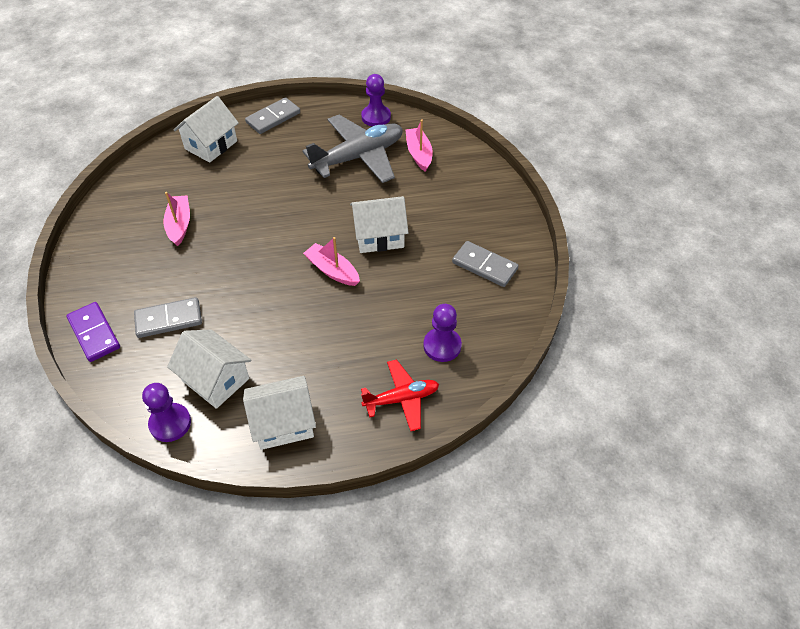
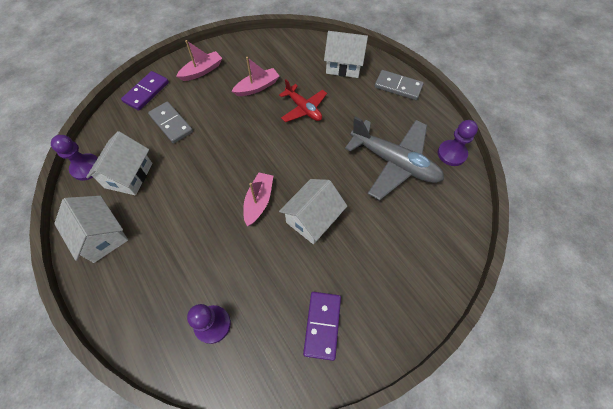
camera: 65 degrees right, 10 degrees up
(379, 236) = (313, 219): white house -> white house turned 75 degrees clockwise
(401, 399) = (146, 313): red plane -> red plane (303, 108)
(419, 154) = (430, 207): pink boat -> pink boat (202, 71)
(484, 266) = (322, 325): grey domino -> purple domino

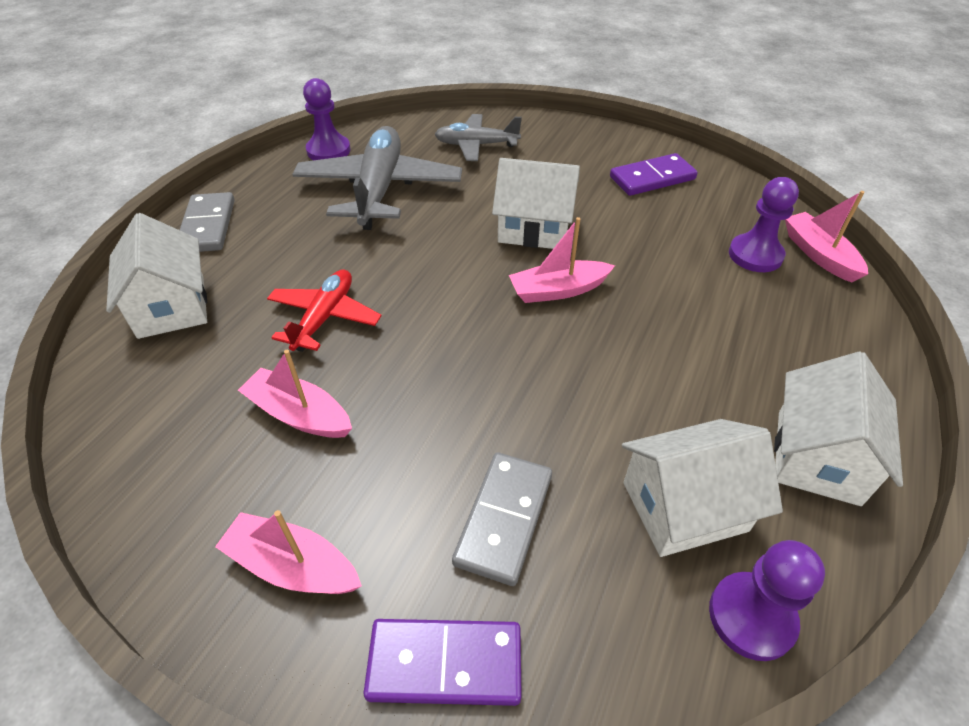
camera: 120 degrees left, 15 degrees down
(185, 366) = (819, 254): none -> pink boat
(421, 236) = (476, 145): none -> grey plane

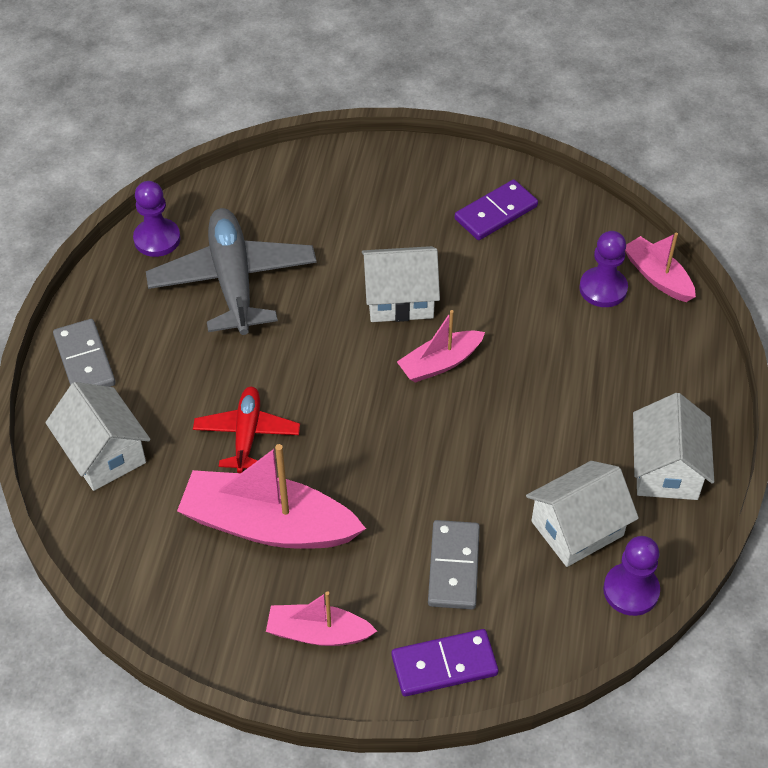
camera: 15 degrees left, 5 degrees up
(299, 414) = (268, 525): pink boat -> pink boat, size x1.78
(476, 145) = (309, 201): grey plane -> none

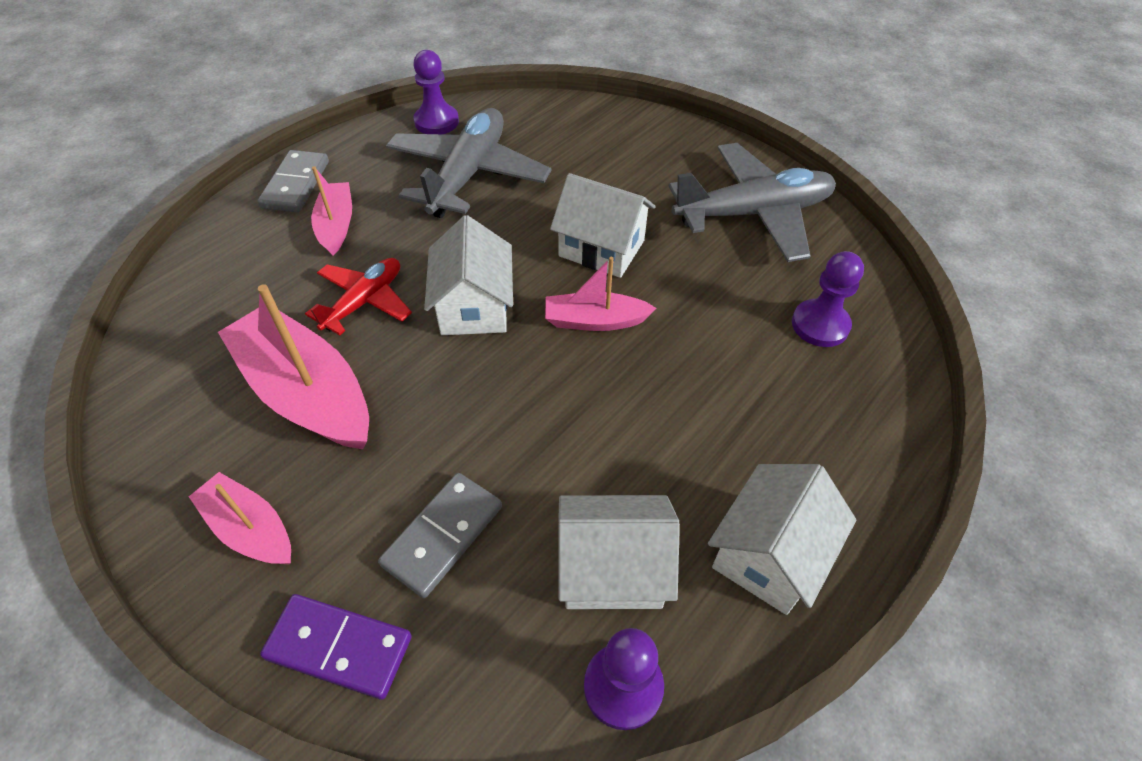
camera: 30 degrees right, 0 degrees up
(104, 453) = (236, 261): white house -> white house (474, 306)
(496, 213) = (753, 213): purple domino -> grey plane
(657, 277) = (891, 339): pink boat -> pink boat (336, 225)

